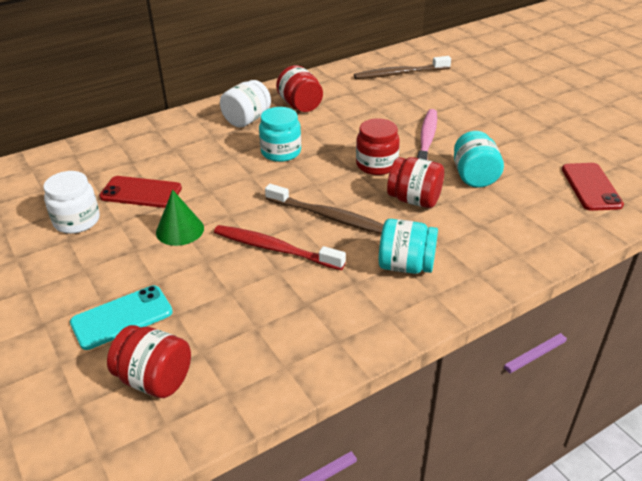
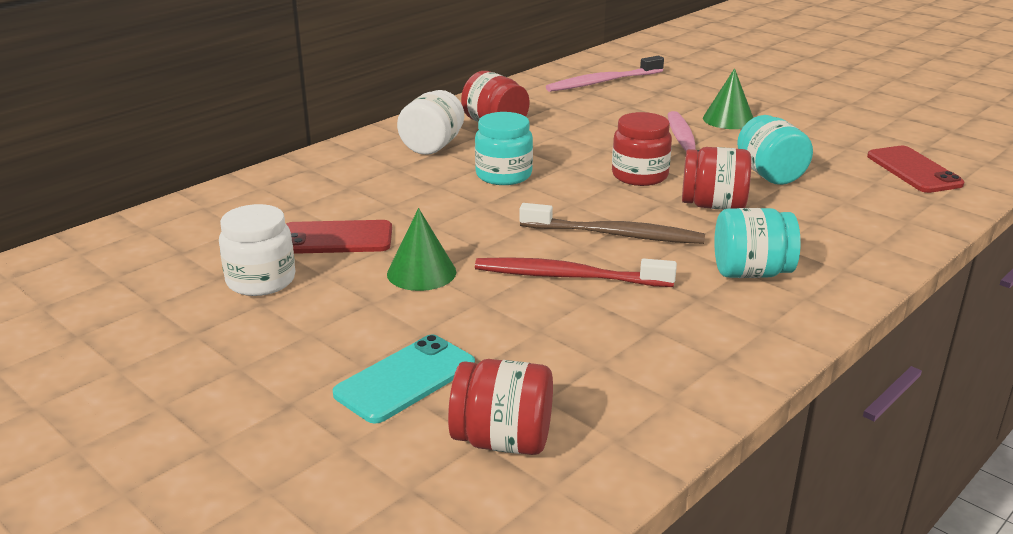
camera: 15 degrees left, 10 degrees down
(399, 74) = (602, 82): brown toothbrush -> pink toothbrush
(474, 120) = (728, 119): none -> green cone

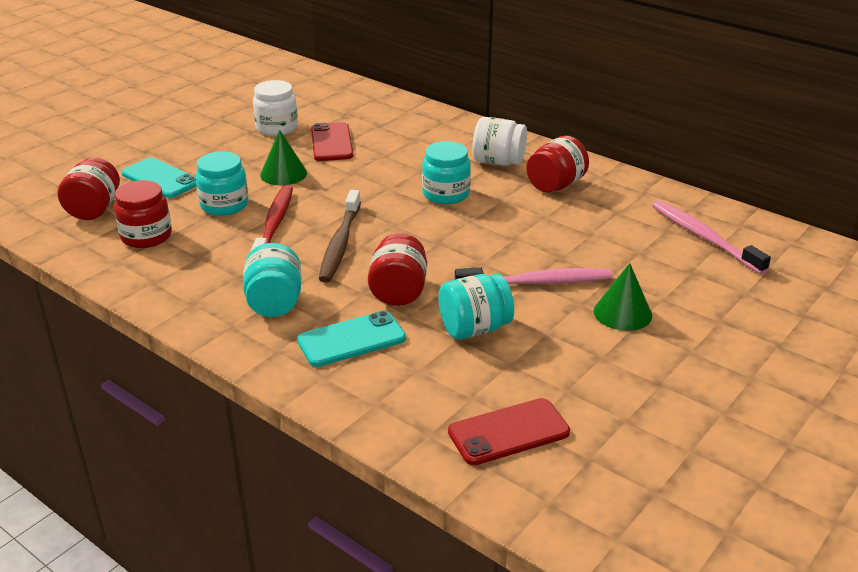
camera: 85 degrees right, 5 degrees up
(507, 315) = (224, 205): none -> turquoise jar
(640, 175) = (457, 256): red jar -> red jar (146, 236)
(808, 230) = (351, 340): none -> turquoise phone

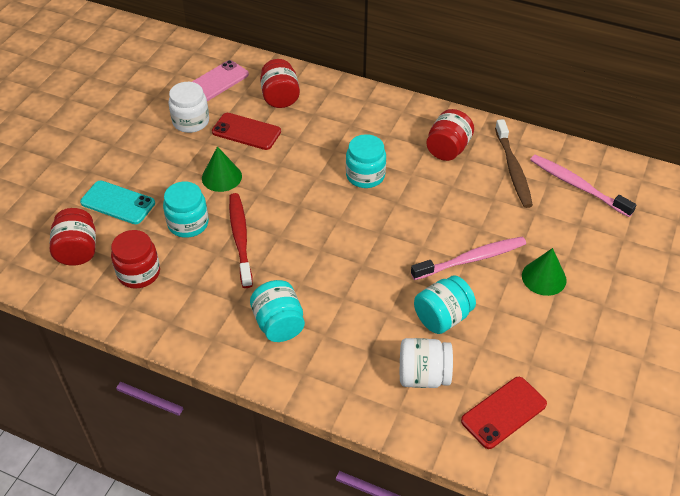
camera: 15 degrees left, 15 degrees up
(323, 101) = (217, 81): none -> pink phone
(332, 142) = (246, 132): red phone -> red phone turned 45 degrees counterclockwise
(340, 243) = (303, 248): brown toothbrush -> brown toothbrush (513, 169)
(351, 340) = (355, 349): turquoise phone -> none
(398, 291) = (370, 291): red jar -> red jar (280, 97)
(498, 162) = (393, 130): white jar -> white jar (423, 376)

